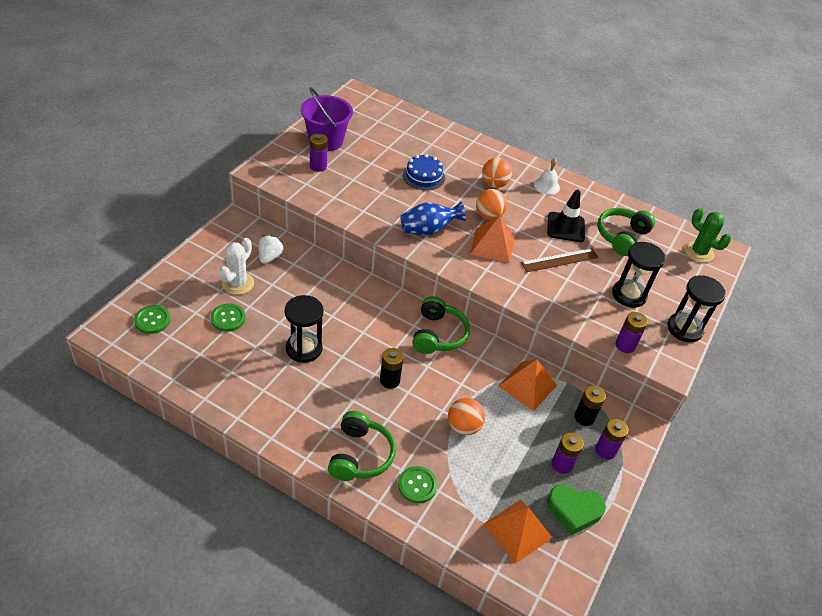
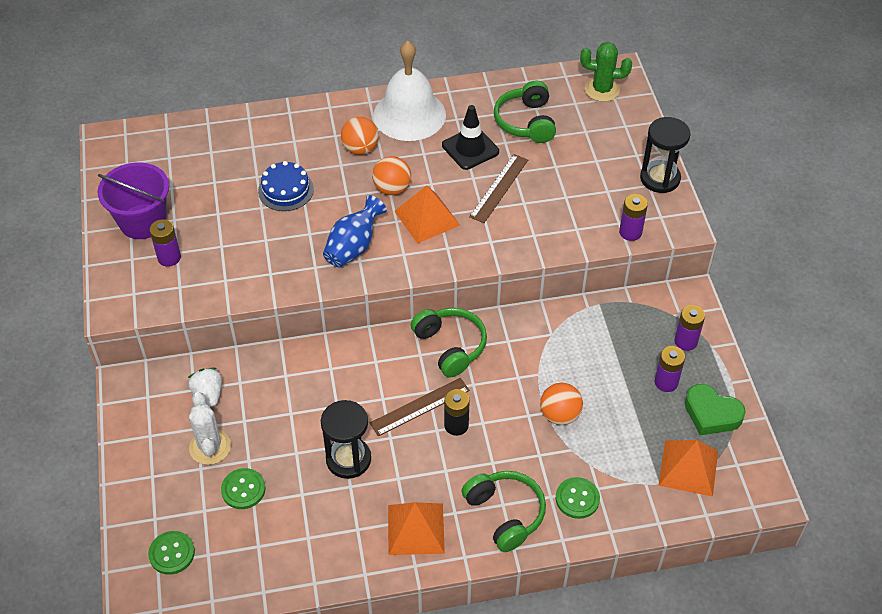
camera: 35 degrees left, 5 degrees up
(379, 353) = (419, 406): none -> brown ruler
(527, 385) = (572, 333): orange pyramid -> orange pyramid (415, 529)
(546, 186) = (409, 114): white bell -> white bell, size x2.21
(574, 510) = (711, 414): green heart -> green heart turned 60 degrees clockwise
(584, 417) = (643, 325): black battery -> none
(629, 295) = (588, 179): black hourglass -> none

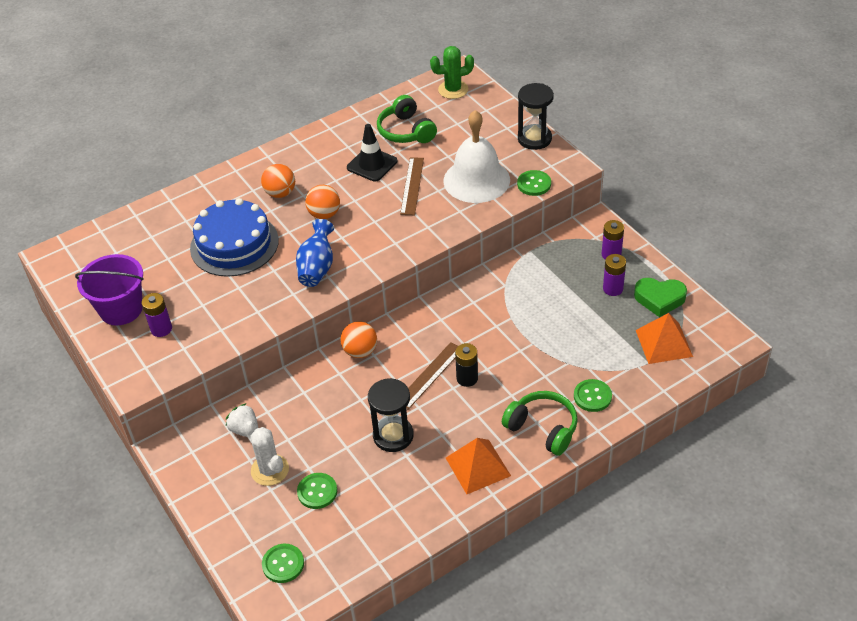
camera: 20 degrees left, 5 degrees down
(286, 190) = (234, 244): blue cake -> blue cake, size x1.75
(409, 114) = (307, 155): white bell -> white bell (476, 180)
(427, 218) = (366, 226): orange pyramid -> none
(450, 346) = (429, 322): green headphones -> none
(560, 415) = (544, 341): orange ball -> orange ball (360, 351)
(630, 232) = (534, 184): purple battery -> green button

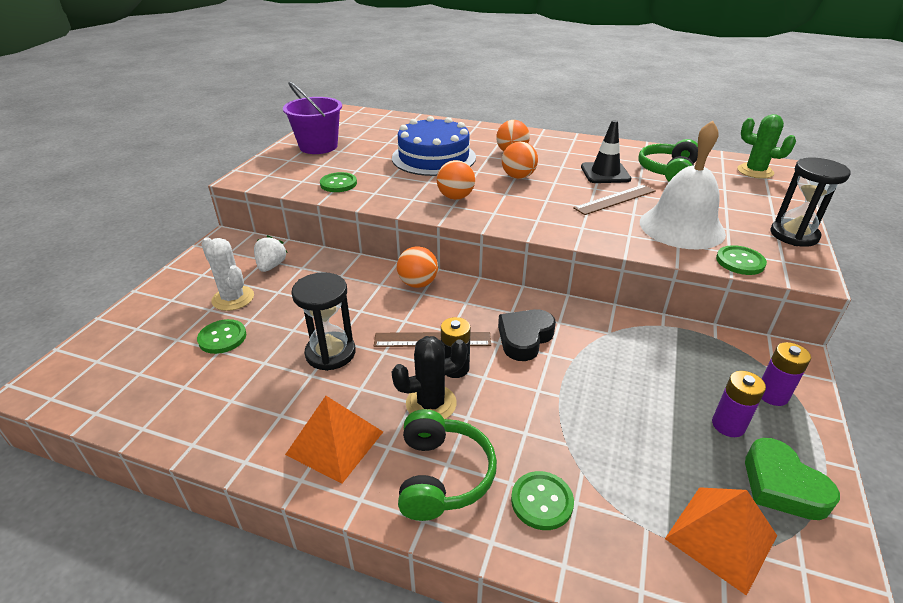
camera: 50 degrees right, 10 degrees down
(161, 329) = (313, 166): purple battery -> none
(270, 470) = (233, 298): white cactus -> white cactus turned 60 degrees counterclockwise
(283, 564) = (115, 359): green button -> green button (338, 184)
(317, 267) = (455, 197): blue vase -> orange ball
(472, 328) = (524, 338): none -> black heart
(486, 406) = (431, 403): none -> black cactus

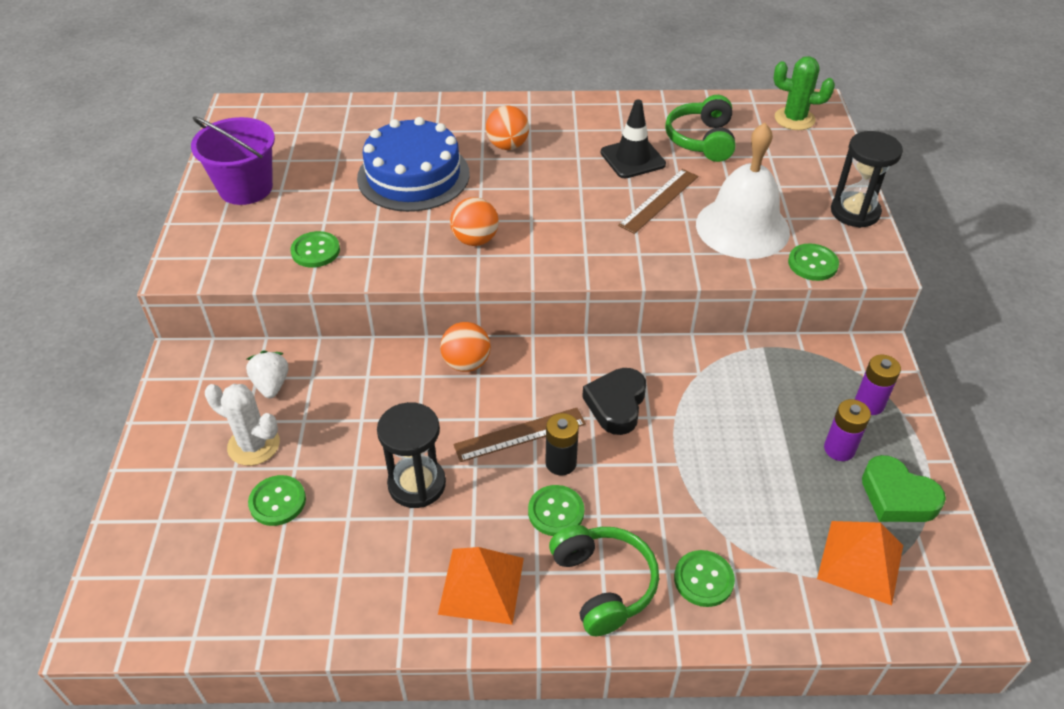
camera: 20 degrees left, 10 degrees up
(431, 403) = (556, 512): black cactus -> green button
(518, 177) = (534, 187): orange ball -> none

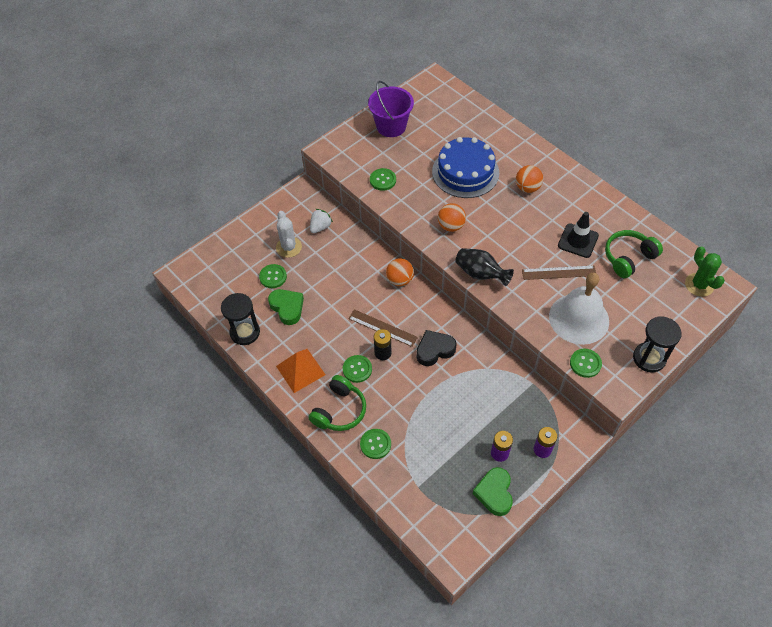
camera: 50 degrees right, 10 degrees up
(354, 523) = (287, 308): none -> green heart
(417, 484) = (323, 313): black hourglass -> black hourglass (245, 332)
(581, 263) = (480, 274): none -> black vase
(860, 562) = (442, 498): orange pyramid -> none

